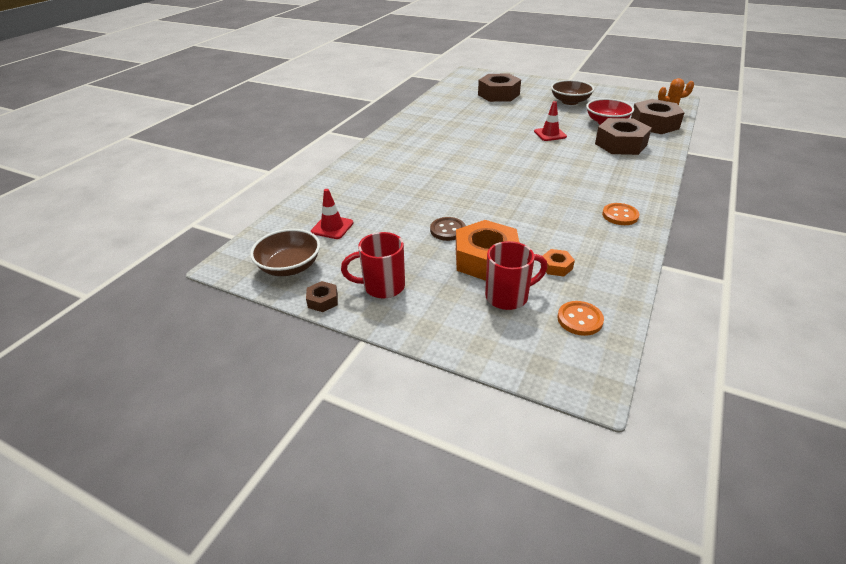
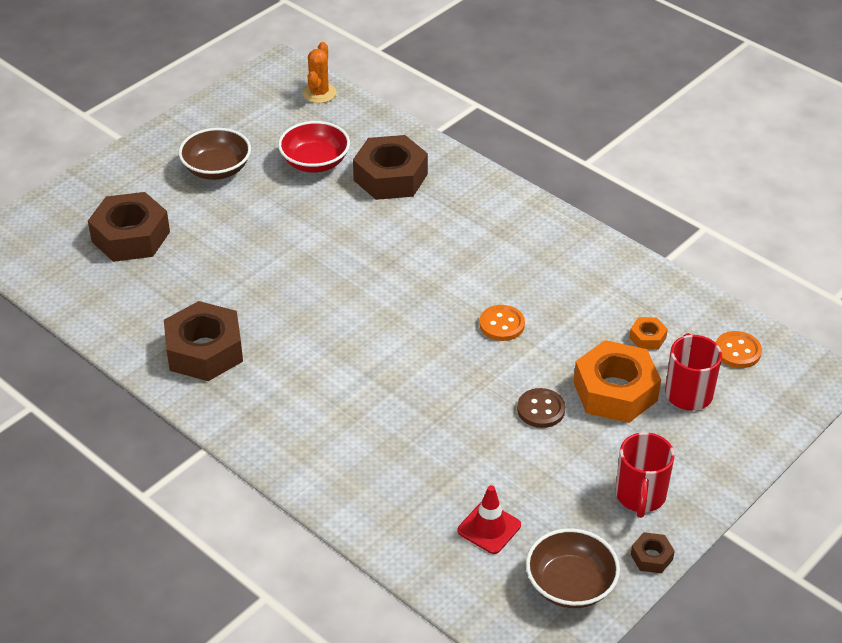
camera: 75 degrees left, 5 degrees up
(550, 134) = (321, 231): red traffic cone -> none
(620, 215) = (566, 250): orange button -> orange button (502, 324)
(654, 124) = (347, 122): brown nut -> brown nut (204, 351)

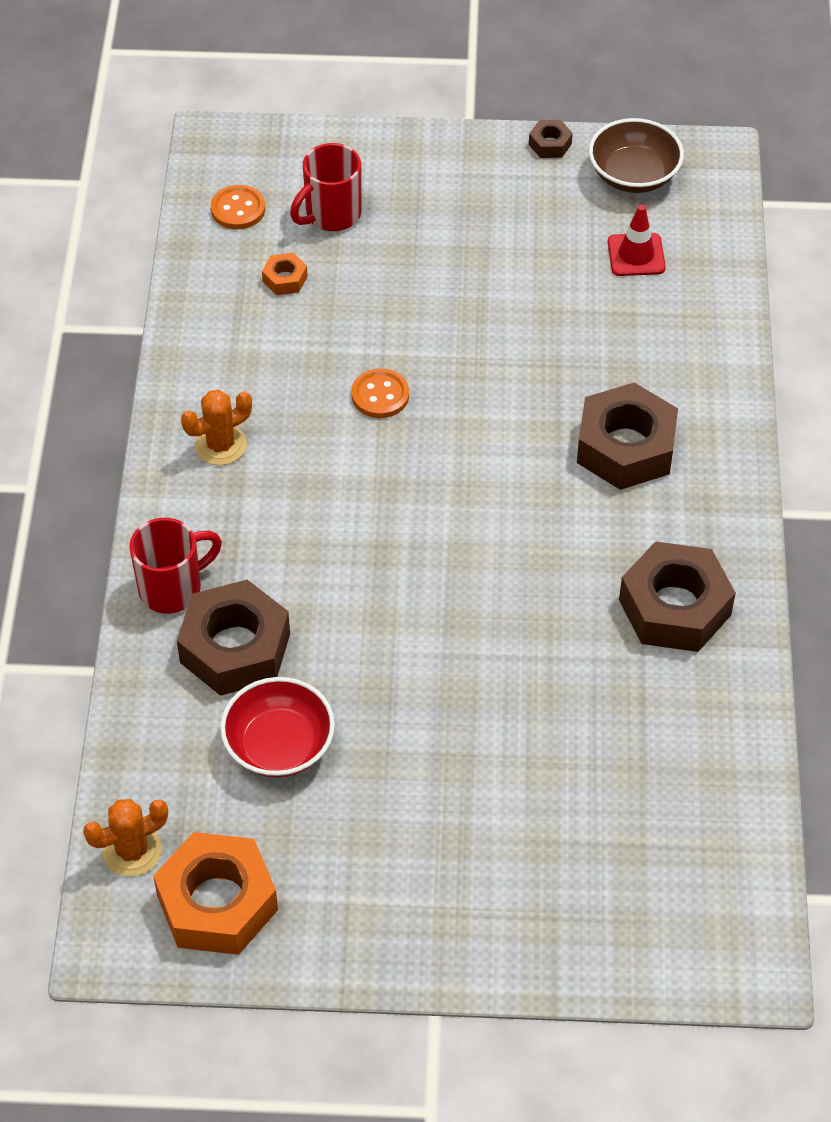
camera: 130 degrees left, 10 degrees up
(131, 236) = (592, 826): brown nut -> brown nut (625, 447)
(217, 169) = (391, 839): brown bowl -> none
(536, 240) = (220, 445): none -> orange cactus
(541, 409) = (463, 300): brown button -> none
(615, 391) = (383, 263): orange nut -> orange nut (217, 903)
(640, 496) = (493, 183): red mug -> red mug (172, 588)

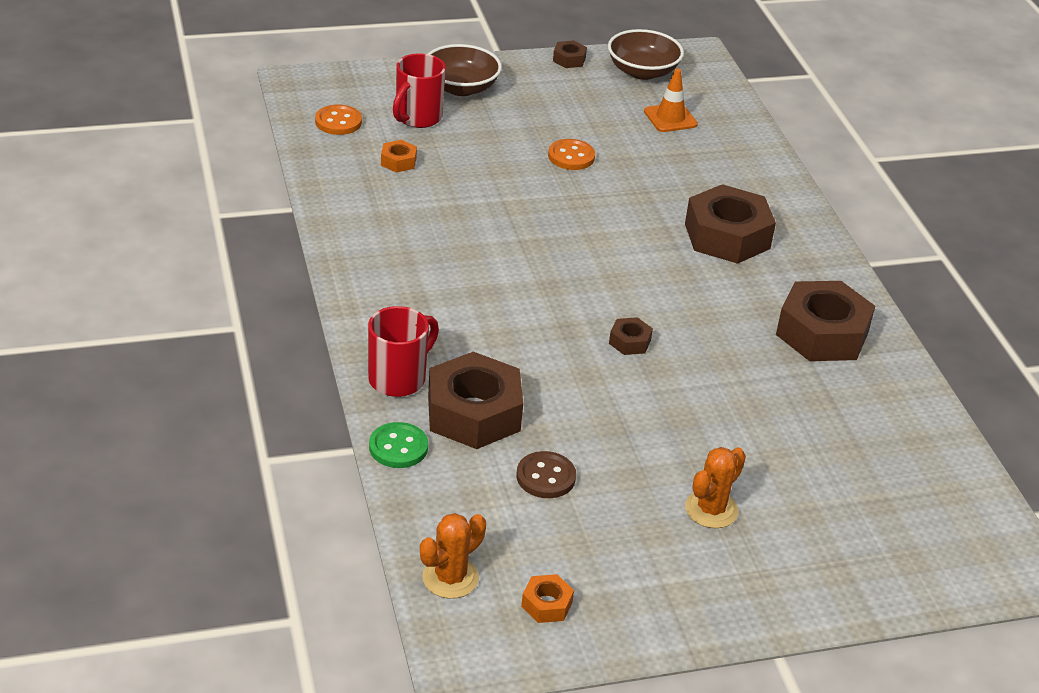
camera: 20 degrees left, 15 degrees down
(139, 678) = (398, 447): none -> green button
(217, 903) = (546, 604): orange nut -> orange nut, size x0.45
(220, 445) = (395, 275): orange cactus -> orange cactus (711, 509)
(279, 745) = (545, 477): red bowl -> brown button
(380, 395) = (514, 226): orange button -> orange button (571, 156)
(400, 174) = (461, 88): none -> brown bowl
(445, 581) = (629, 342): none -> brown nut
(636, 255) = (670, 118): red traffic cone -> orange traffic cone

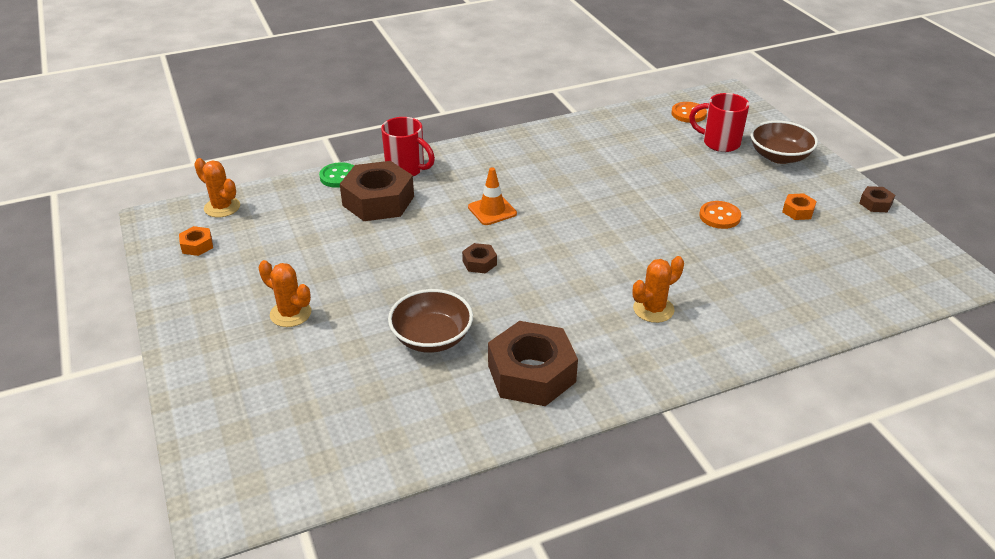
camera: 85 degrees right, 0 degrees up
(398, 161) = (655, 142): orange nut -> orange nut (798, 211)
(545, 477) = (318, 235): brown button -> none
(642, 71) = (895, 245): brown bowl -> brown bowl (432, 337)
(670, 118) = (826, 266): orange traffic cone -> orange traffic cone (492, 210)
(727, 236) = (653, 309): brown nut -> orange cactus

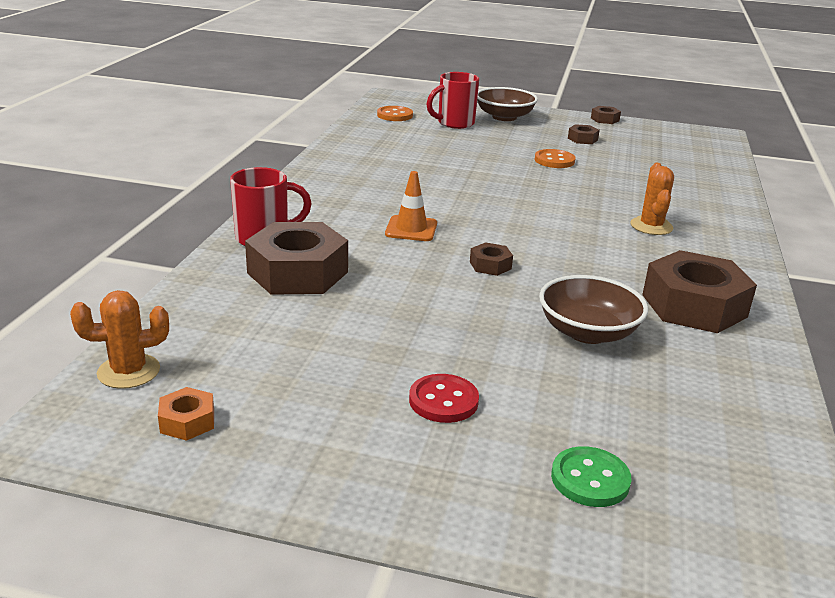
camera: 55 degrees left, 10 degrees down
(290, 313) = (443, 401): orange cactus -> red button
(339, 176) = (208, 276): green button -> green button (590, 479)
(798, 211) = (582, 139): orange nut -> brown nut

